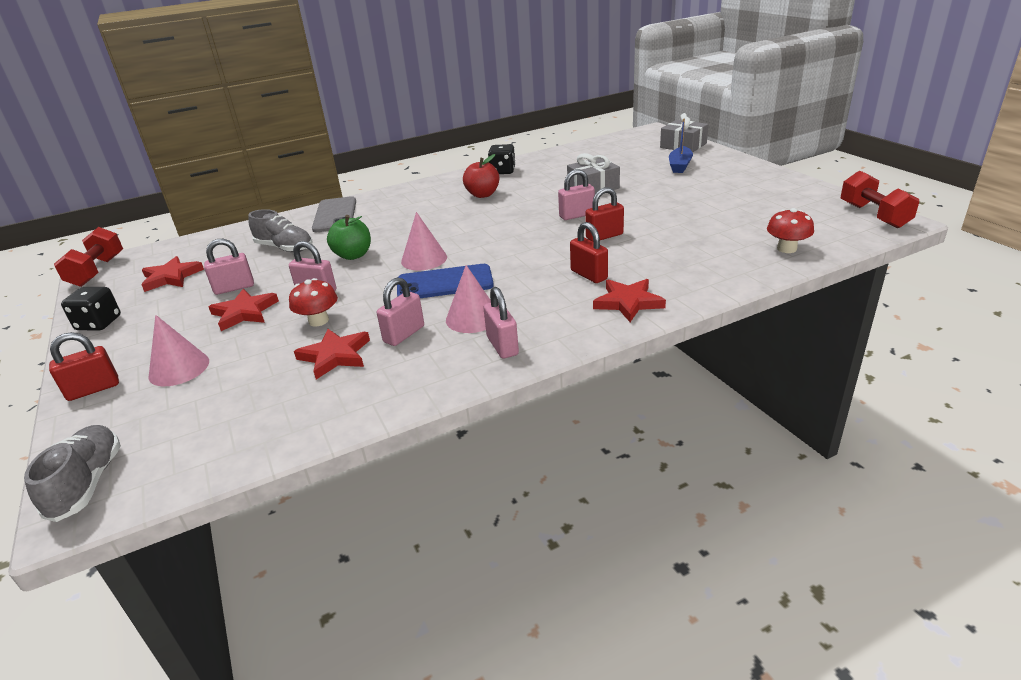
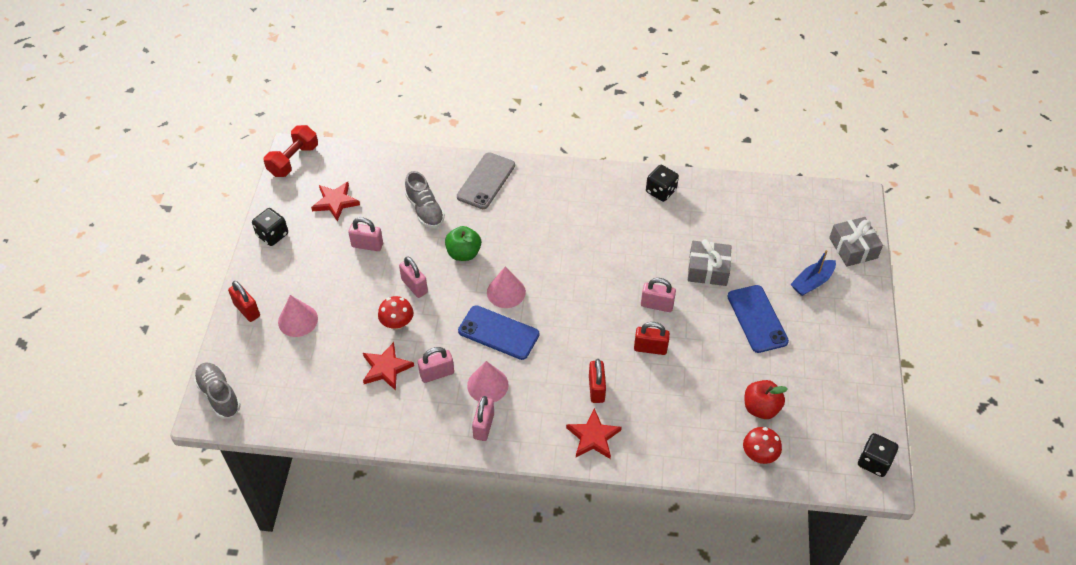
camera: 30 degrees right, 20 degrees up
(87, 483) = (219, 395): grey shoe -> grey shoe turned 60 degrees counterclockwise
(93, 389) = (247, 310): red padlock -> red padlock turned 45 degrees clockwise
(244, 313) = (359, 282): red star -> none
(483, 194) = (614, 222): red apple -> red apple (761, 408)
(667, 192) = (757, 319): none -> blue phone
(873, 215) = (874, 462): red dumbbell -> black dice

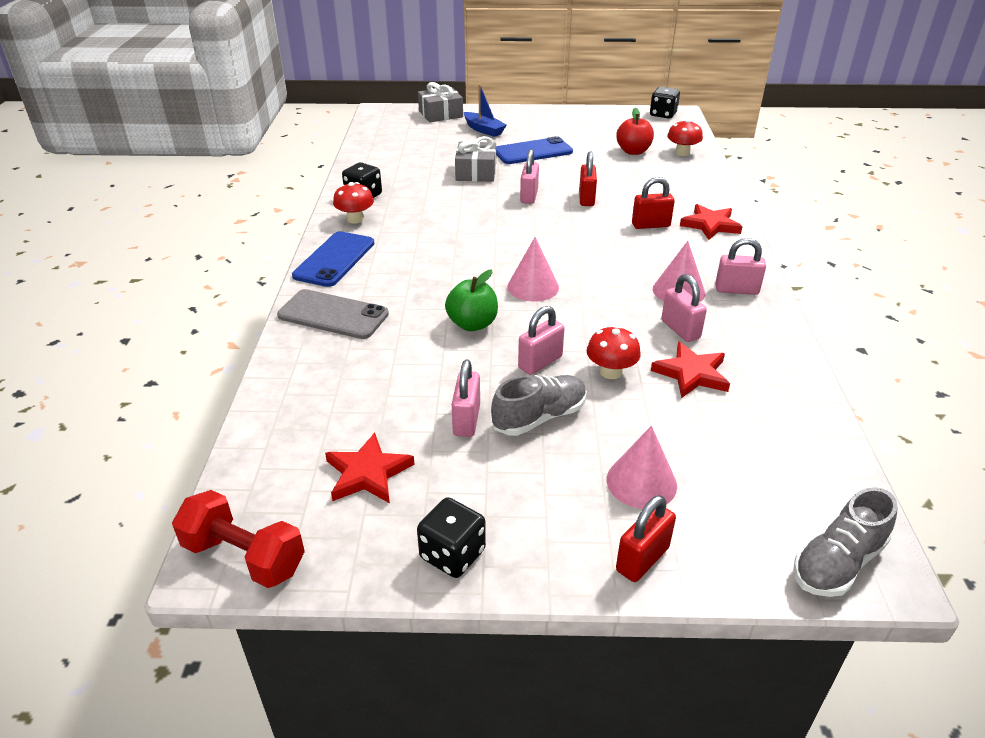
camera: 95 degrees left, 15 degrees down
(425, 210) = (390, 366): grey shoe -> grey shoe (539, 417)
(498, 333) = (599, 288): blue phone -> blue phone (334, 259)
(620, 187) = (355, 219): none -> red mushroom

